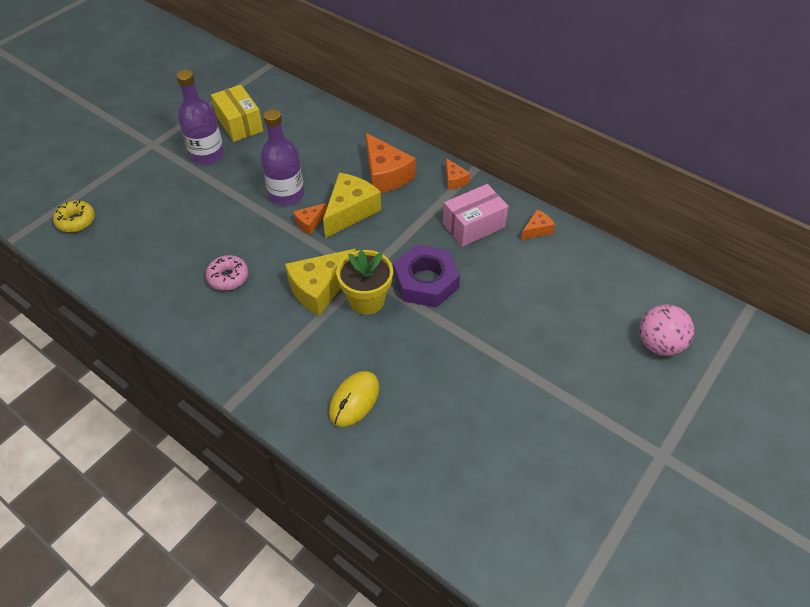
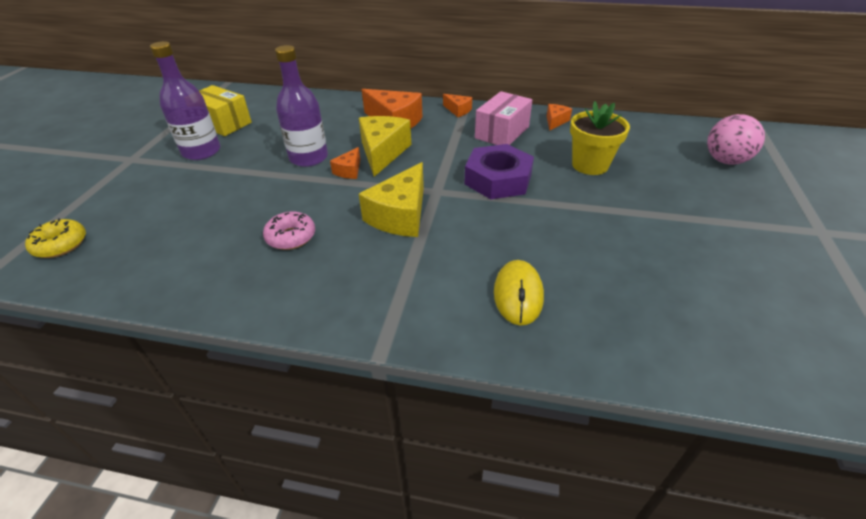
camera: 25 degrees left, 10 degrees down
(366, 300) = (455, 209): yellow flower pot -> yellow flower pot (590, 165)

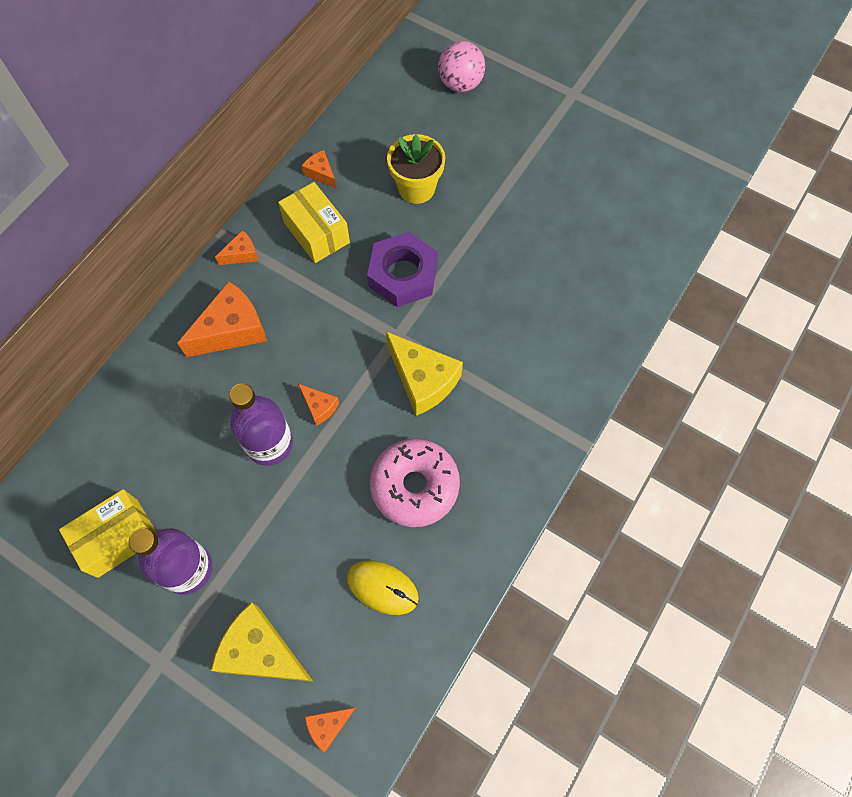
camera: 70 degrees left, 25 degrees up
(61, 245) = (328, 726): yellow donut -> orange cheese
(291, 237) = (414, 486): pink donut -> pink donut, size x1.72
(382, 152) = (298, 363): yellow cheese -> yellow cheese (261, 651)
(502, 132) = (316, 232): pink box -> yellow box
(518, 294) = (560, 328): yellow mouse -> yellow mouse (382, 587)

